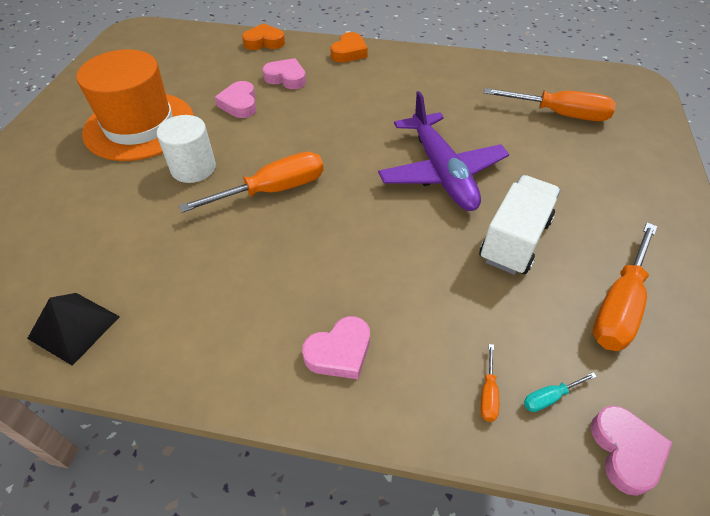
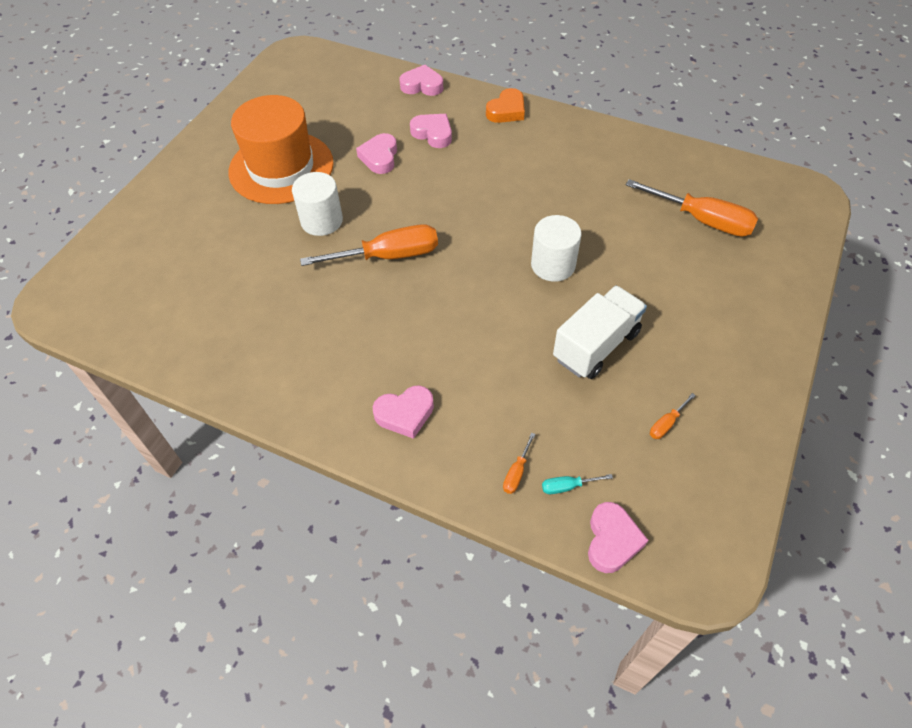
camera: 15 degrees right, 5 degrees up
(74, 327) = (199, 350): black pyramid -> none
(264, 42) = (422, 85): orange heart -> pink heart
(441, 172) = (553, 265): purple plane -> white cylinder
(619, 305) = (667, 423): orange screwdriver -> orange screwdriver, size x0.42

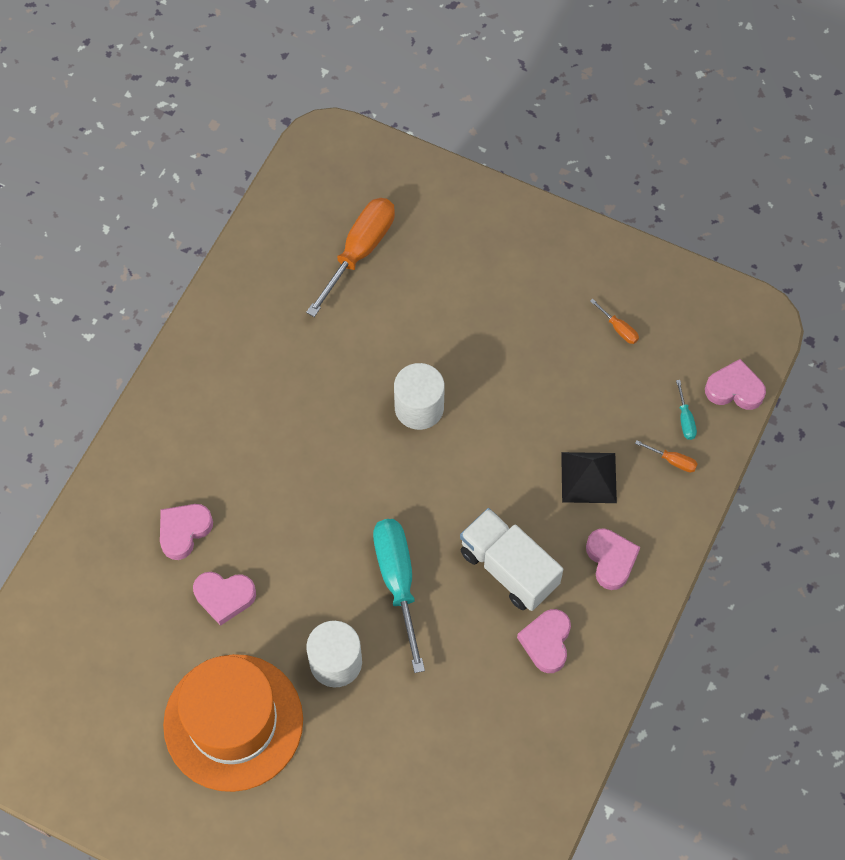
camera: 90 degrees left, 10 degrees up
(388, 256) = (398, 582): orange screwdriver -> turquoise screwdriver
(422, 85) = (79, 545): pink heart -> pink heart (546, 642)
(493, 395) = (588, 477): none -> black pyramid
(506, 111) = (147, 439): orange heart -> none
(596, 345) = (528, 377): white truck -> white truck (508, 568)

